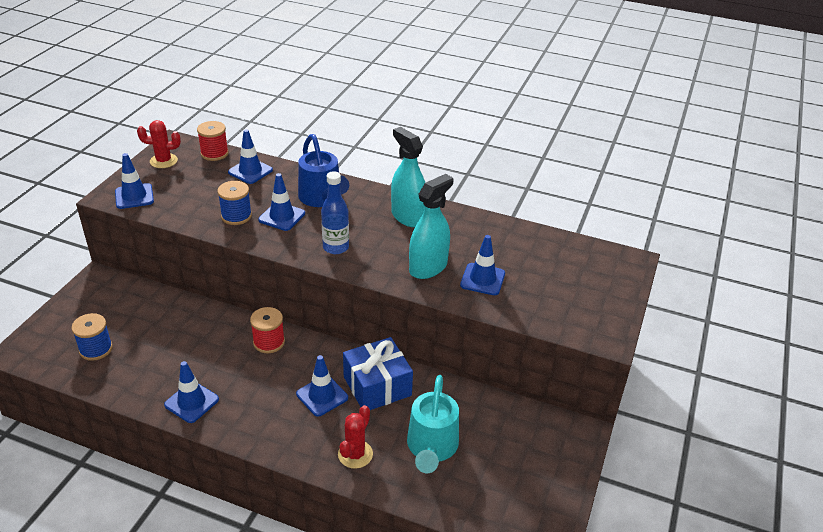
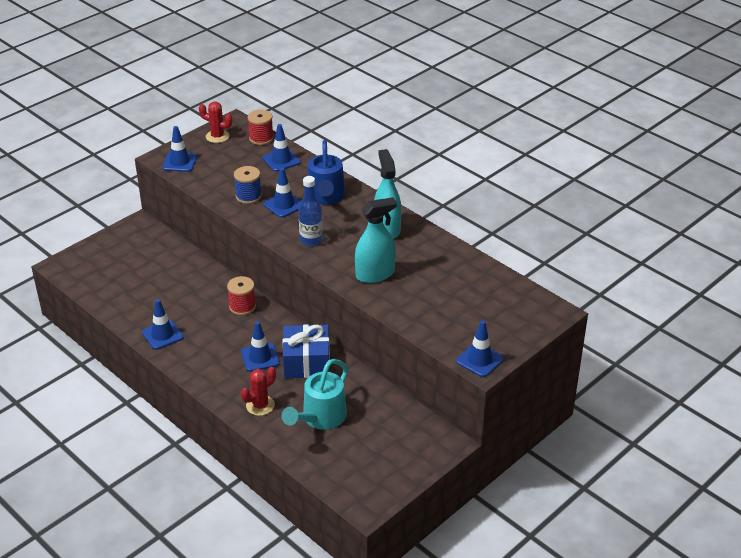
camera: 25 degrees right, 0 degrees up
(96, 349) = (114, 278): blue spool -> none
(482, 279) = (413, 295): blue traffic cone -> blue traffic cone (479, 360)

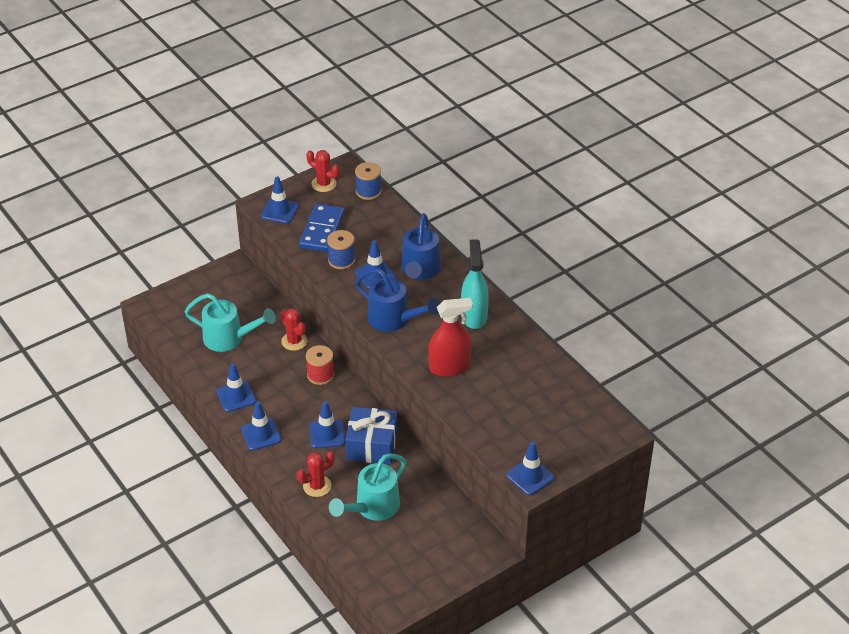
camera: 10 degrees right, 5 degrees up
(146, 285) = (229, 338): none -> turquoise watering can
(210, 280) = (294, 341): none -> red cactus
(224, 174) = (322, 230): none -> blue domino
(261, 138) = (368, 191): red spool -> blue spool
(281, 160) = (383, 221): blue traffic cone -> blue traffic cone (261, 434)
(311, 240) = (394, 320): blue bottle -> blue watering can
(375, 274) = (449, 367): turquoise spray bottle -> red spray bottle

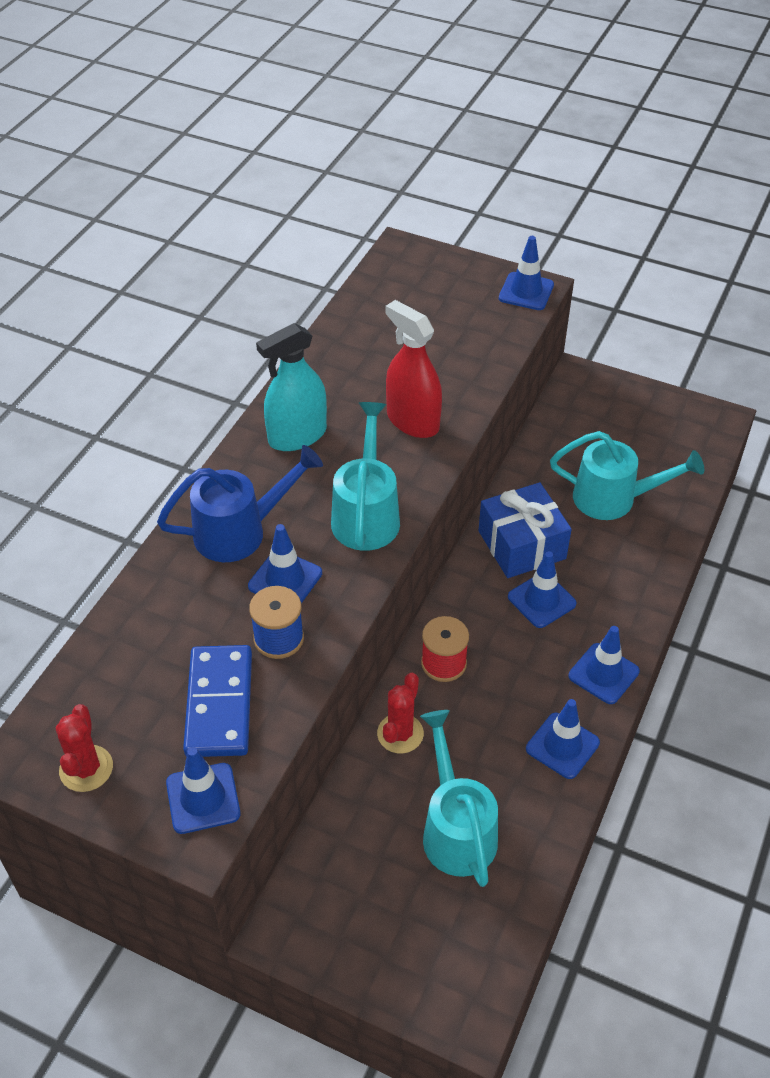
camera: 120 degrees left, 5 degrees up
(317, 486) = (631, 567): red cactus -> none
(322, 230) = (219, 704): blue domino -> blue domino turned 75 degrees counterclockwise
(368, 191) = (75, 688): blue spool -> none
(394, 320) = (366, 514): blue watering can -> turquoise watering can

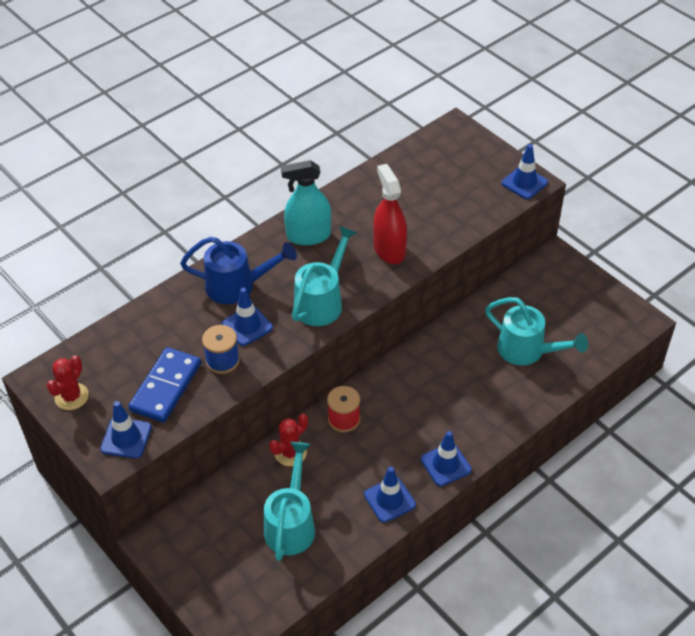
camera: 25 degrees right, 0 degrees up
(522, 545) = (442, 360): blue gift -> none
(541, 600) = (433, 402): blue traffic cone -> none

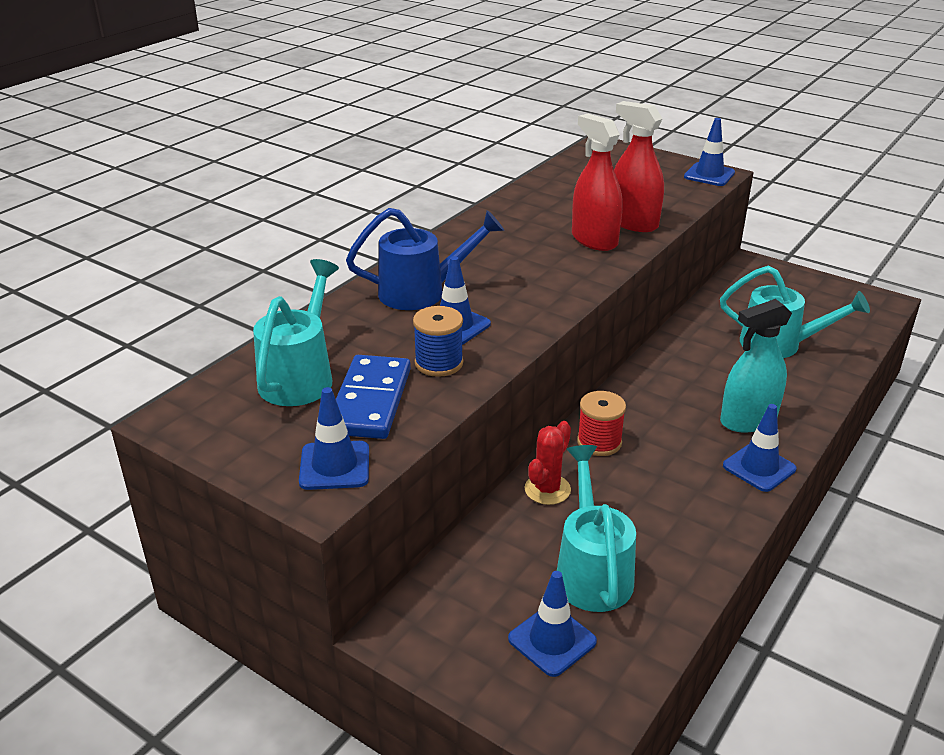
camera: 15 degrees left, 15 degrees down
(71, 396) = (230, 432): red cactus -> none
(308, 236) = (488, 240): turquoise spray bottle -> turquoise spray bottle (748, 420)
(322, 301) = (540, 292): turquoise watering can -> turquoise watering can (300, 376)
(389, 500) = (711, 518): blue traffic cone -> blue traffic cone (552, 640)
(429, 234) = (633, 223): none -> red spray bottle

